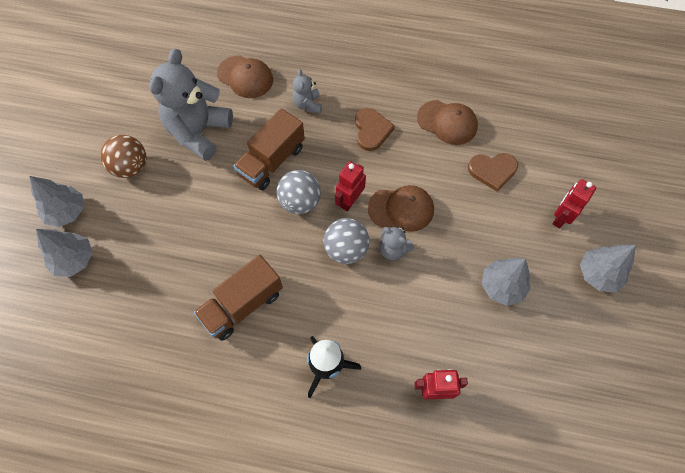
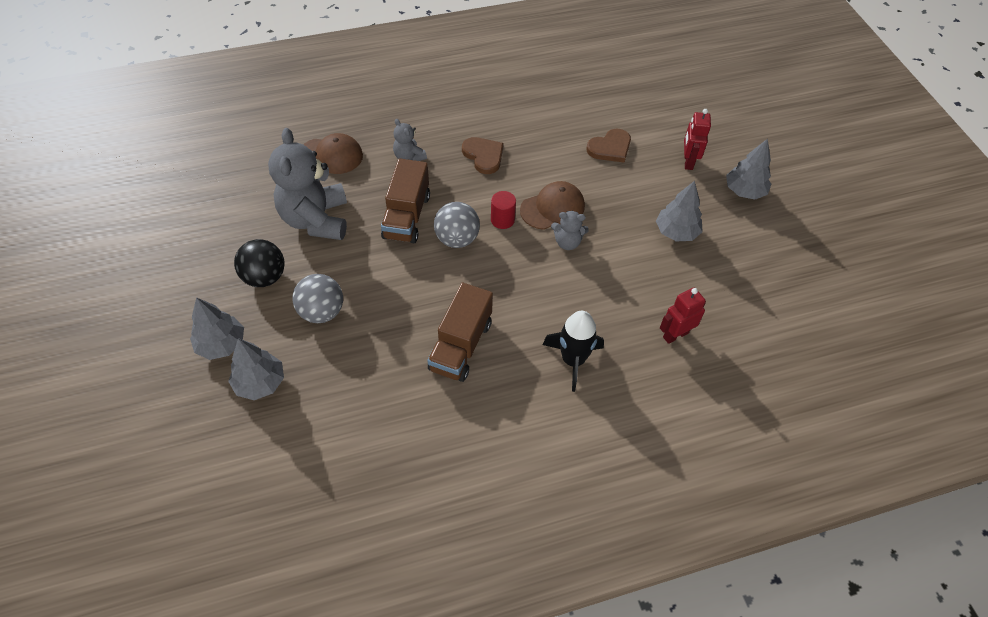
camera: 30 degrees left, 10 degrees down
(131, 167) = (265, 277): brown ball -> black ball
(346, 249) = (526, 260): grey ball -> grey ball (322, 312)
(350, 201) = (502, 220): red robot -> red cylinder
(447, 122) = (546, 125): brown cap -> none

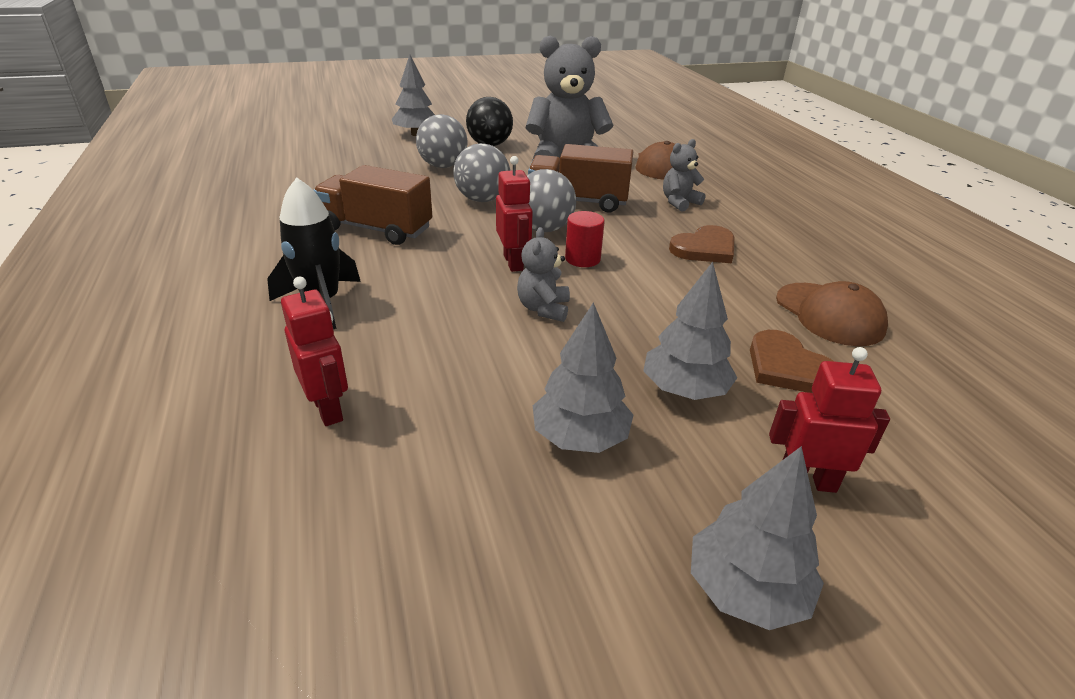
camera: 90 degrees right, 20 degrees down
(260, 383) = (369, 147): grey tree -> grey tree (684, 390)
(402, 278) = (482, 199): none -> grey ball
(510, 257) = (513, 262): none -> red robot
(552, 208) = (615, 299): brown cap -> brown cap (829, 314)

